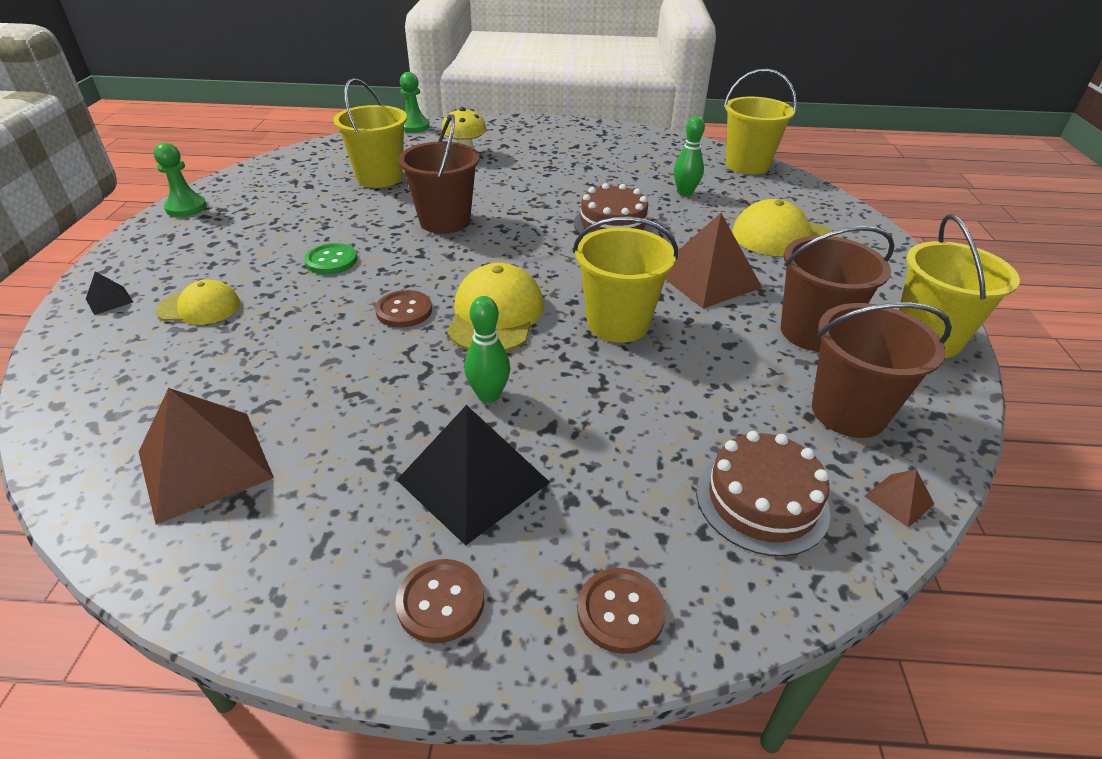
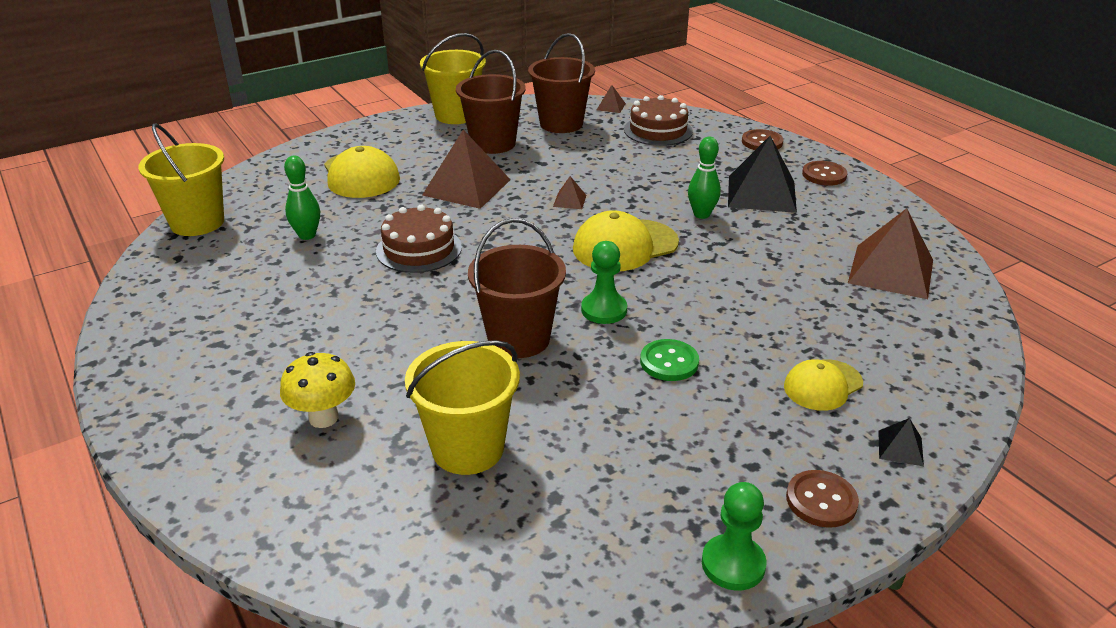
camera: 125 degrees left, 5 degrees down
(199, 307) = (823, 385): yellow cap -> yellow cap turned 90 degrees counterclockwise
(404, 311) = (675, 284): brown button -> brown button (821, 500)
(414, 127) = (247, 536): green pawn -> green pawn (604, 310)
(618, 323) = (569, 201): yellow bucket -> brown pyramid

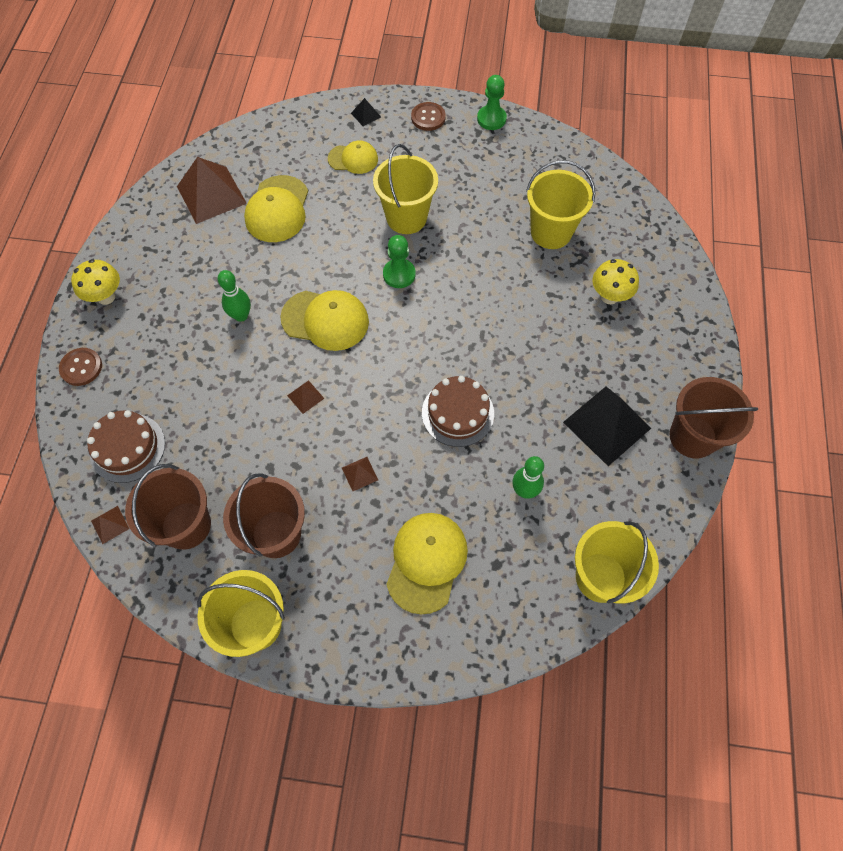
camera: 140 degrees left, 30 degrees up
(467, 187) = (359, 473): brown pyramid -> brown pyramid, size x0.44
(519, 339) = (466, 285): brown bucket -> brown bucket (692, 437)
(669, 362) = (406, 217): green button -> yellow bucket
(761, 193) = (174, 308): black pyramid -> black pyramid (607, 425)
(810, 294) = (277, 209): none -> yellow cap
(824, 175) = (106, 297): brown button -> yellow mushroom

